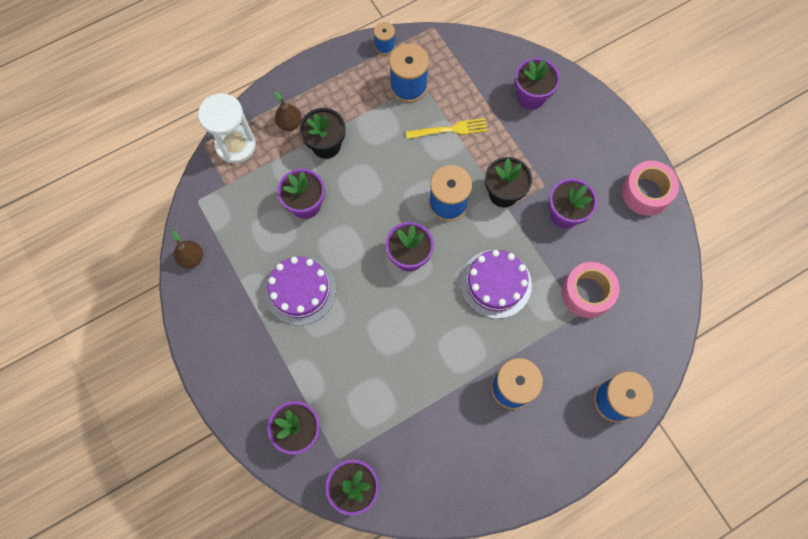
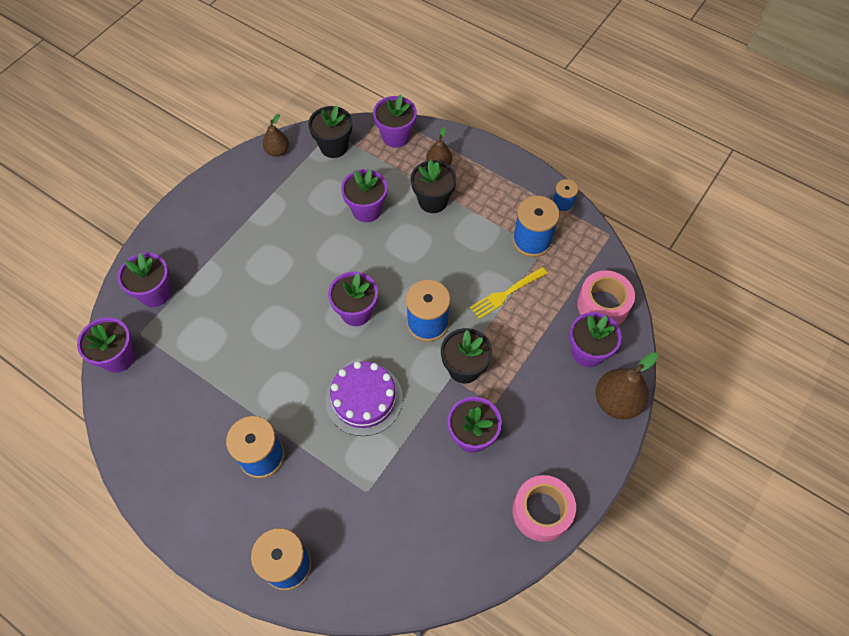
camera: 65 degrees right, 10 degrees down
(216, 204) = (334, 146): none -> black flower pot
(236, 145) = (396, 136): white hourglass -> purple flower pot
(300, 290) = (283, 240): purple cake -> none
(450, 129) = (507, 293): yellow fork -> yellow fork turned 90 degrees clockwise
(581, 97) = (616, 402): none -> brown pear
(587, 293) = (394, 492): pink tape -> pink tape (603, 305)

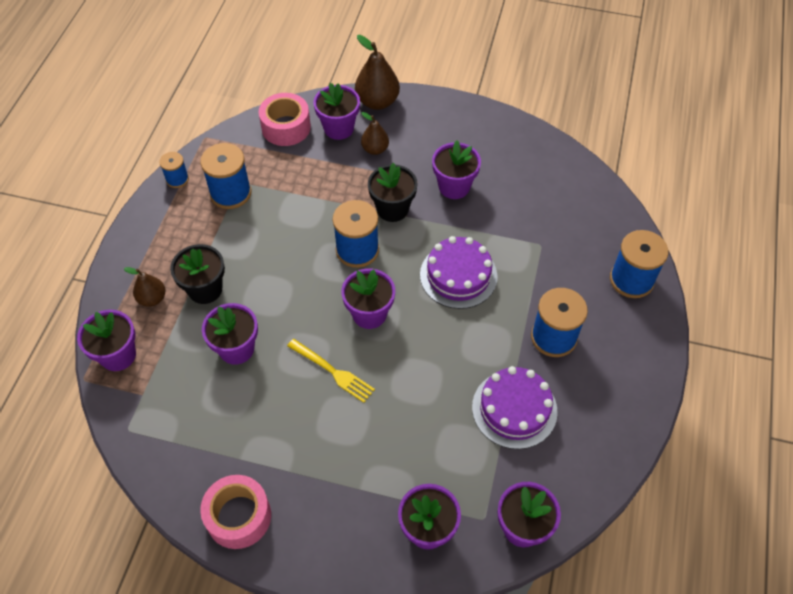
camera: 110 degrees left, 5 degrees down
(213, 392) = (514, 409): none -> purple cake
(277, 151) = (173, 481): brown pear -> brown pear (375, 149)
(334, 146) = (150, 417): black flower pot -> none
(507, 293) = (300, 198): yellow fork -> yellow fork (333, 371)
(541, 511) = (493, 128): pink tape -> pink tape (238, 516)

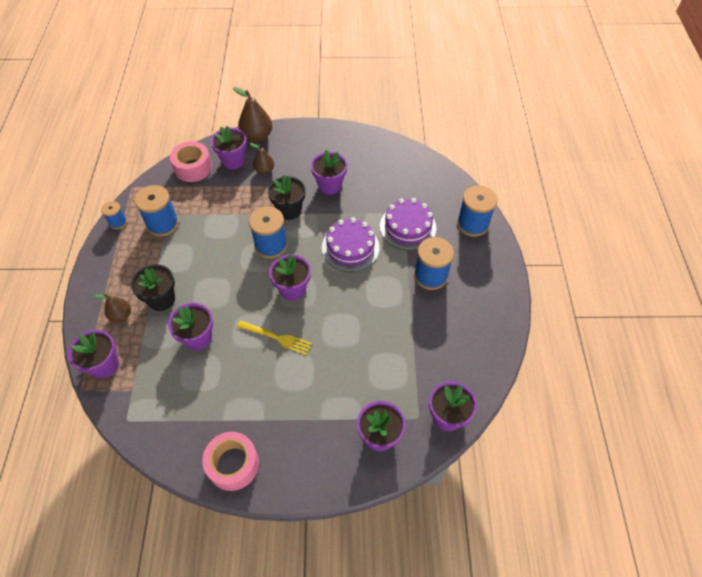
camera: 15 degrees left, 0 degrees up
(514, 409) = (417, 333): purple cake -> purple cake (407, 227)

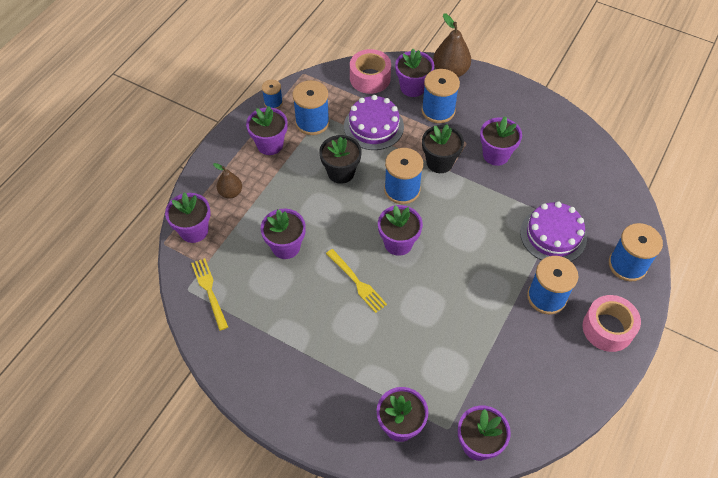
camera: 30 degrees right, 0 degrees up
(135, 258) = (270, 144): none -> purple flower pot
(149, 411) = (209, 291): none -> yellow fork
(161, 299) = (273, 194): black flower pot -> black flower pot (341, 172)
(233, 464) = (254, 377): pink tape -> pink tape (607, 328)
(264, 170) = (438, 110): brown pear -> blue spool
(350, 247) = (480, 228): purple cake -> purple cake (373, 126)

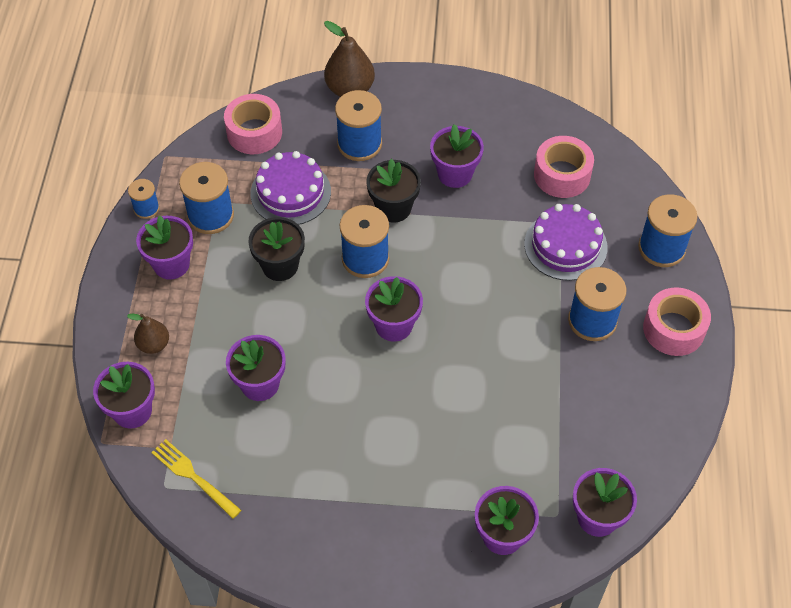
camera: 25 degrees left, 0 degrees up
(357, 282) = (369, 392): yellow fork -> none
(412, 87) = (313, 125): purple flower pot -> none
(575, 184) = (562, 175): none -> pink tape

